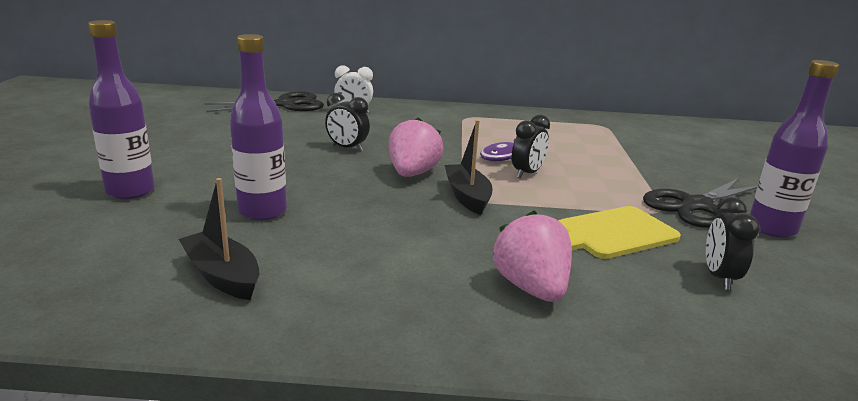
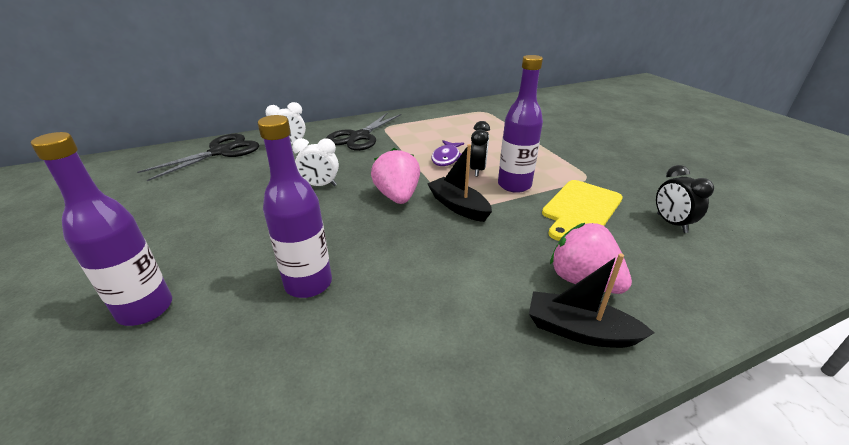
camera: 25 degrees left, 10 degrees up
(222, 276) = (340, 380): black boat -> black boat (579, 330)
(347, 148) = (320, 185): black clock -> white clock
(696, 206) = (601, 165): black scissors -> black scissors (359, 137)
(772, 228) = (655, 171): purple bottle -> purple bottle (514, 185)

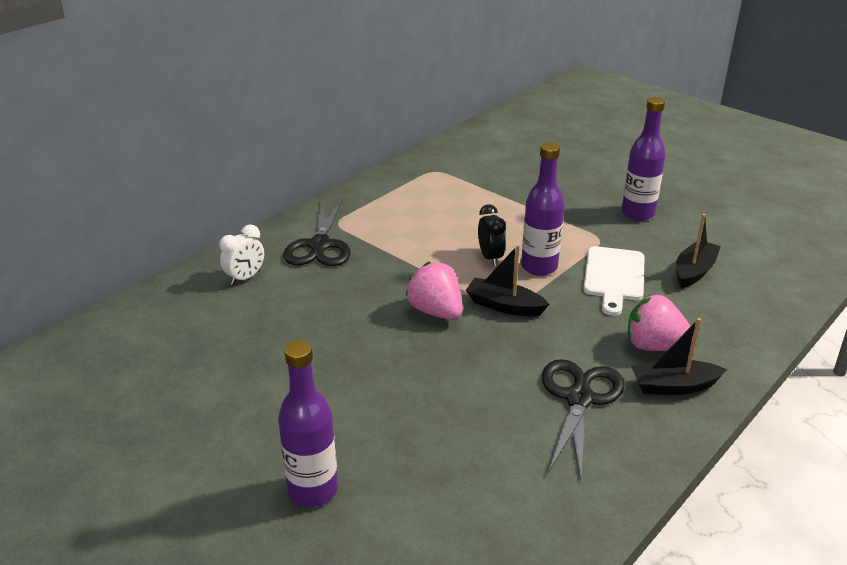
camera: 25 degrees left, 0 degrees up
(221, 152) = (166, 311): black scissors -> black scissors (579, 399)
(308, 284) = (436, 421): purple bottle -> purple bottle (637, 213)
(320, 185) = (341, 322): white clock -> none
(446, 158) = (446, 250): purple fish -> none
(580, 208) = (614, 277): yellow cutting board -> white cutting board
(671, 223) = (694, 271): black clock -> black boat

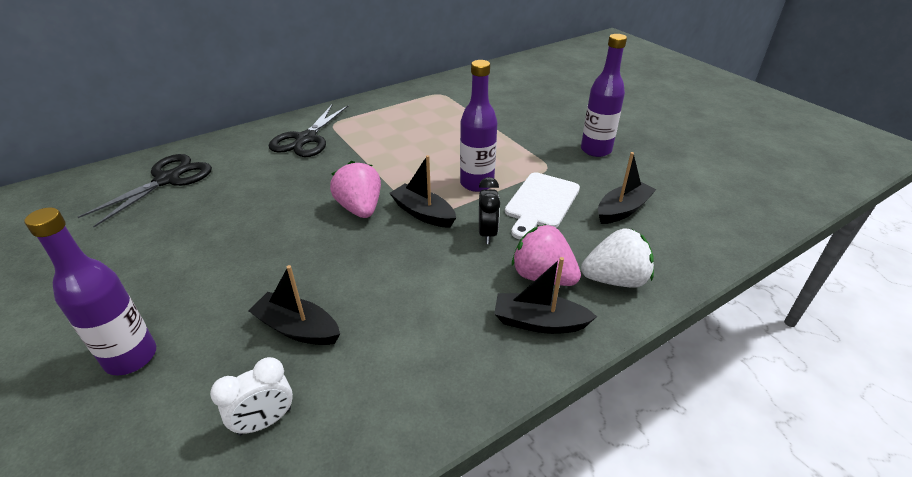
camera: 15 degrees right, 5 degrees up
(245, 278) = (229, 156): white clock -> white clock (265, 421)
(457, 434) = (297, 328): none -> black boat
(490, 258) = (439, 169): black clock -> black clock (487, 233)
(579, 399) = (436, 316): black scissors -> black scissors (167, 180)
(720, 337) = (615, 279): none -> white strawberry

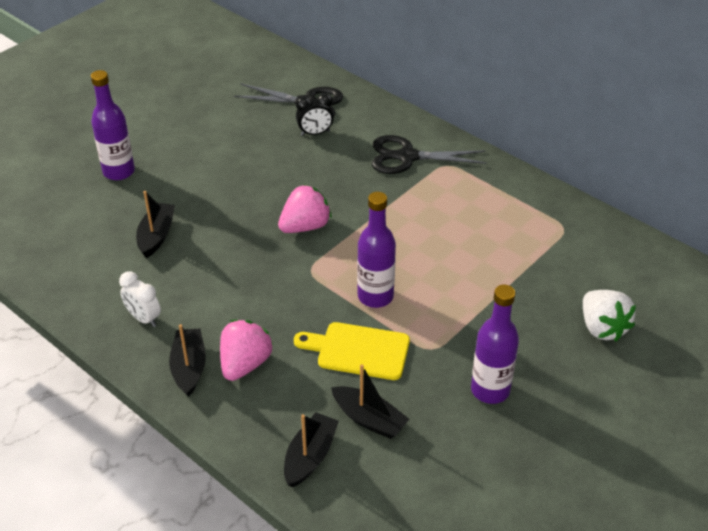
camera: 75 degrees right, 5 degrees up
(265, 421) = (80, 247): white clock -> white clock (144, 318)
(423, 213) = (312, 268): black boat -> black boat (310, 456)
(487, 233) = (295, 318): black clock -> black clock (315, 133)
(541, 203) = (358, 351): white cutting board -> yellow cutting board
(615, 279) = (254, 416): white strawberry -> white strawberry (602, 328)

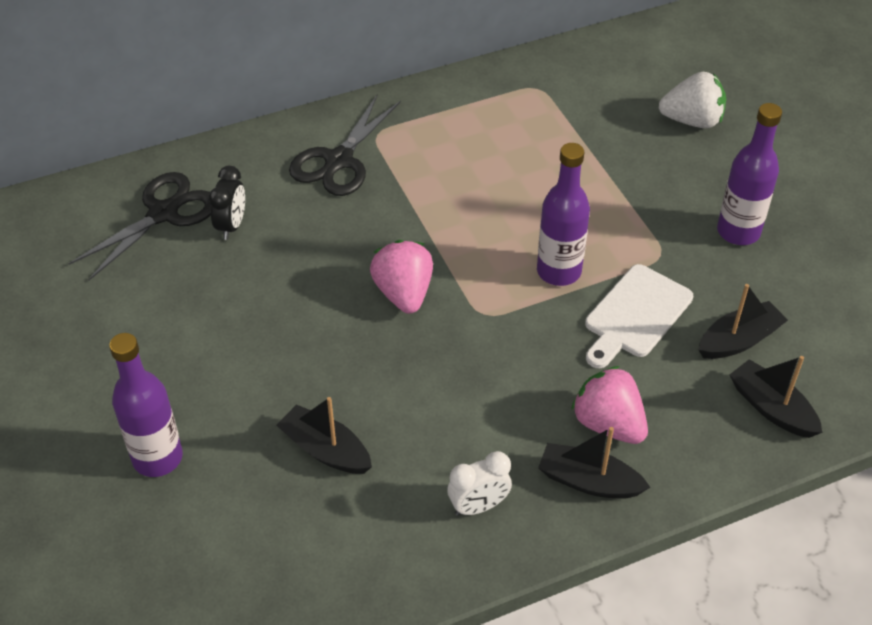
camera: 65 degrees left, 5 degrees up
(358, 351) = (635, 315): yellow cutting board -> white cutting board

